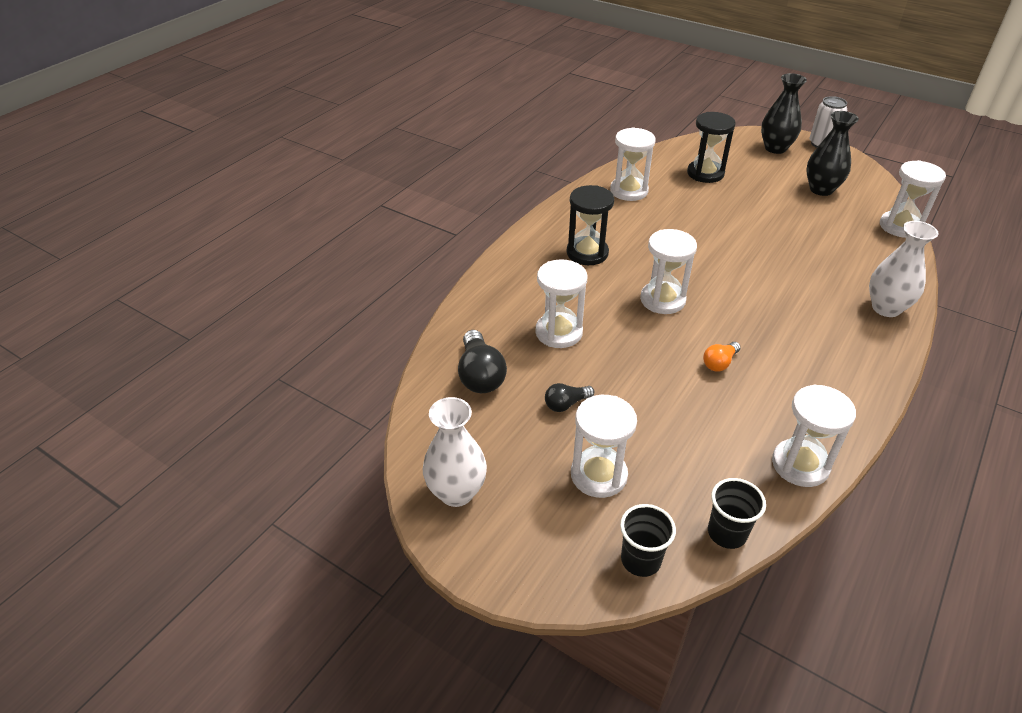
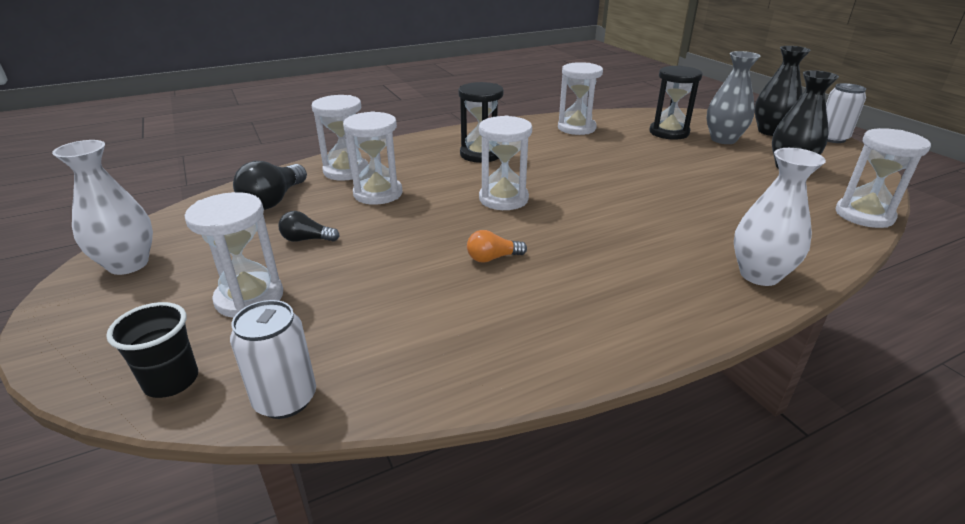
camera: 30 degrees right, 10 degrees down
(727, 533) = (285, 399): black cup -> white can
(751, 170) = (723, 139): none -> grey vase
(800, 465) = (457, 374): white hourglass -> white hourglass (346, 171)

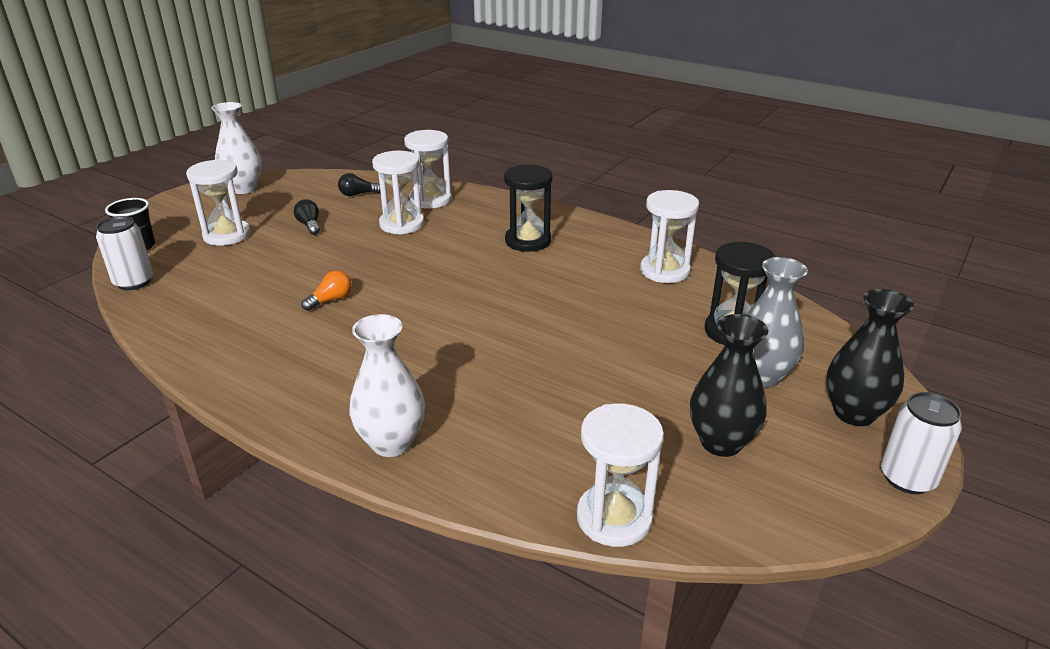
camera: 60 degrees right, 0 degrees up
(274, 200) = (358, 194): black light bulb -> black light bulb, size x0.58
(493, 258) = (331, 300): orange light bulb -> orange light bulb turned 90 degrees clockwise
(503, 199) = (440, 277): white hourglass -> none

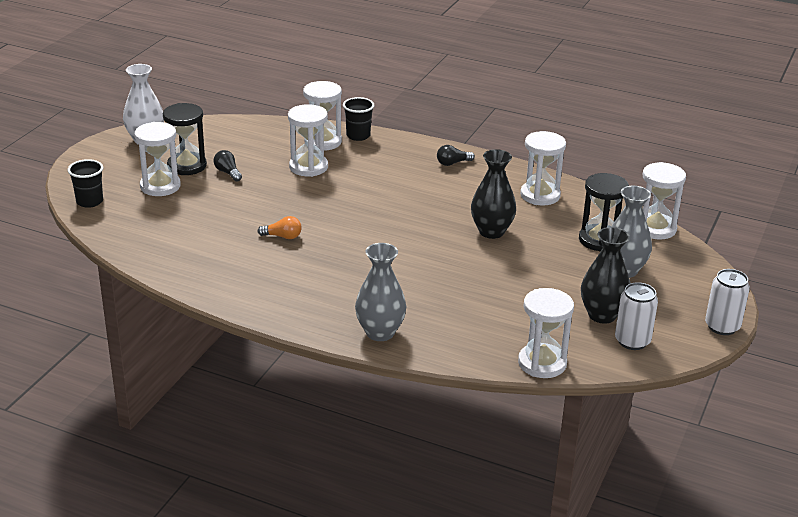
camera: 10 degrees left, 0 degrees up
(134, 282) = (109, 233): white can -> white can (632, 341)
(331, 300) = (282, 236): orange light bulb -> orange light bulb turned 60 degrees clockwise
(358, 194) = (254, 140): black light bulb -> black light bulb (452, 163)
(391, 443) = (380, 332): white vase -> grey vase
(472, 196) = (358, 136): none -> black cup
(528, 241) = (422, 176): black hourglass -> black hourglass (187, 166)
(810, 321) = (655, 228): none -> white hourglass
(854, 413) = (688, 290): black vase -> black vase (491, 232)

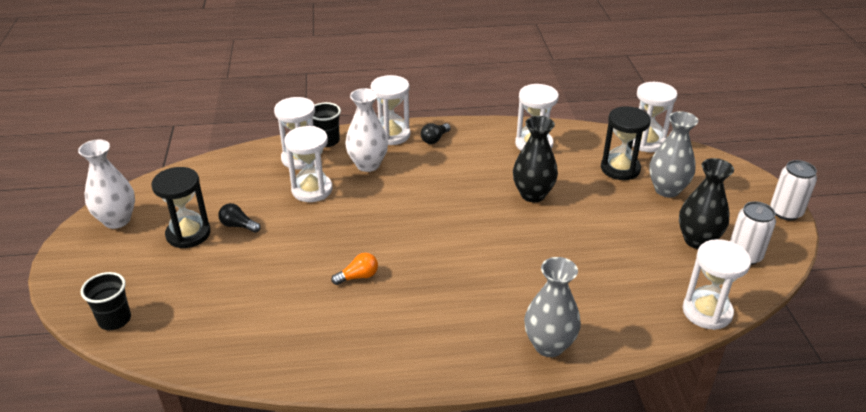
camera: 30 degrees left, 5 degrees up
(160, 186) = (180, 269): white hourglass -> white hourglass (391, 135)
(373, 164) = (368, 165): none -> white vase

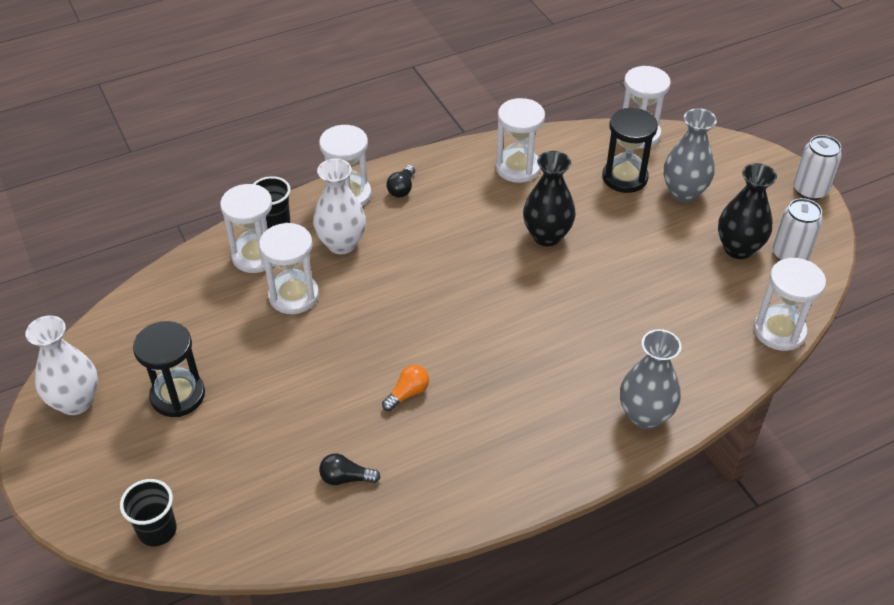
camera: 20 degrees left, 10 degrees up
(238, 226) = (232, 367): black light bulb -> black light bulb (346, 478)

